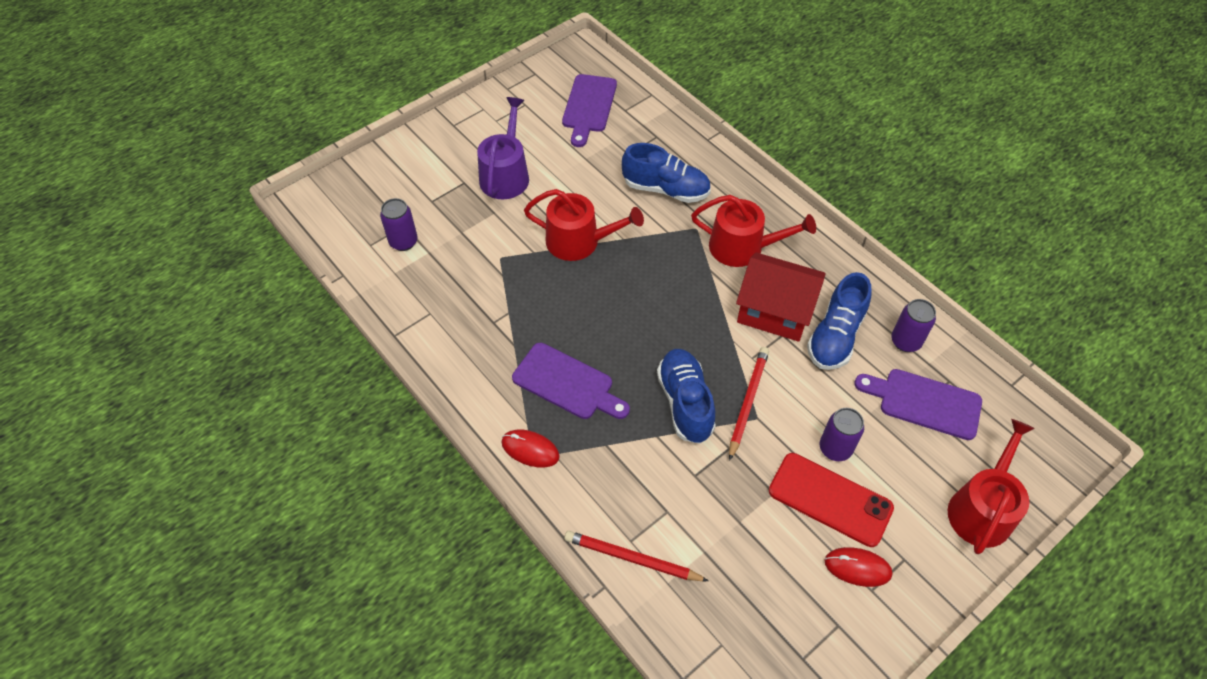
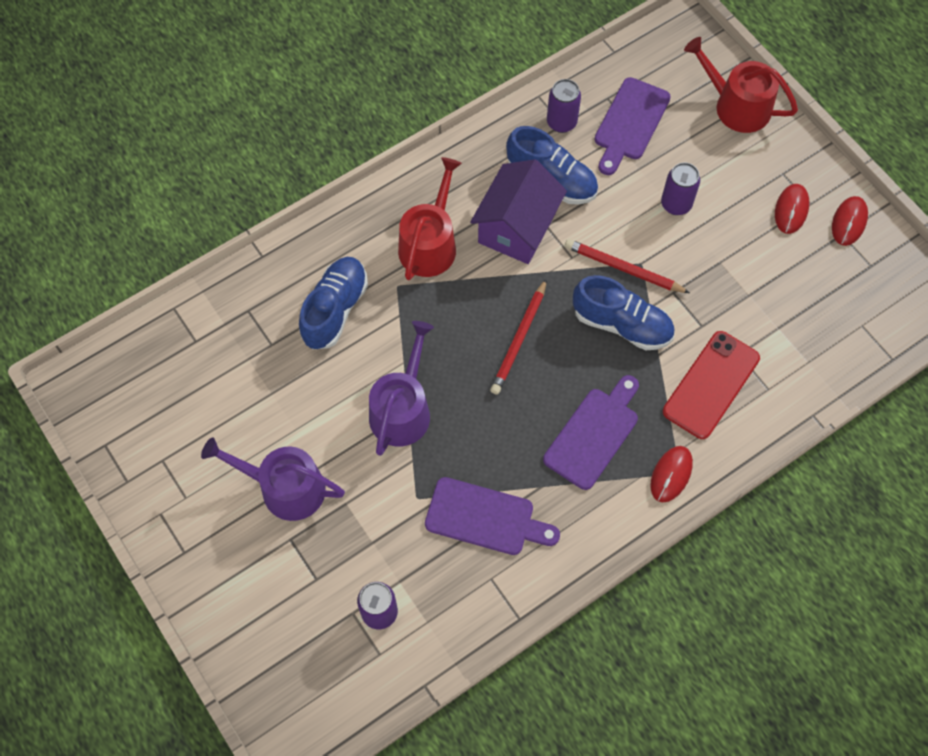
camera: 85 degrees left, 10 degrees up
(579, 241) = (402, 409): red watering can -> purple watering can
(589, 107) = (181, 382): purple cutting board -> purple cutting board (485, 517)
(632, 558) = (786, 389): red pencil -> red pencil (519, 339)
(685, 403) = (622, 324): blue shoe -> blue shoe turned 150 degrees counterclockwise
(774, 311) = (517, 227): red house -> purple house
(830, 499) = (727, 218): red phone -> red phone (711, 385)
(857, 634) = (849, 222): none -> red mouse

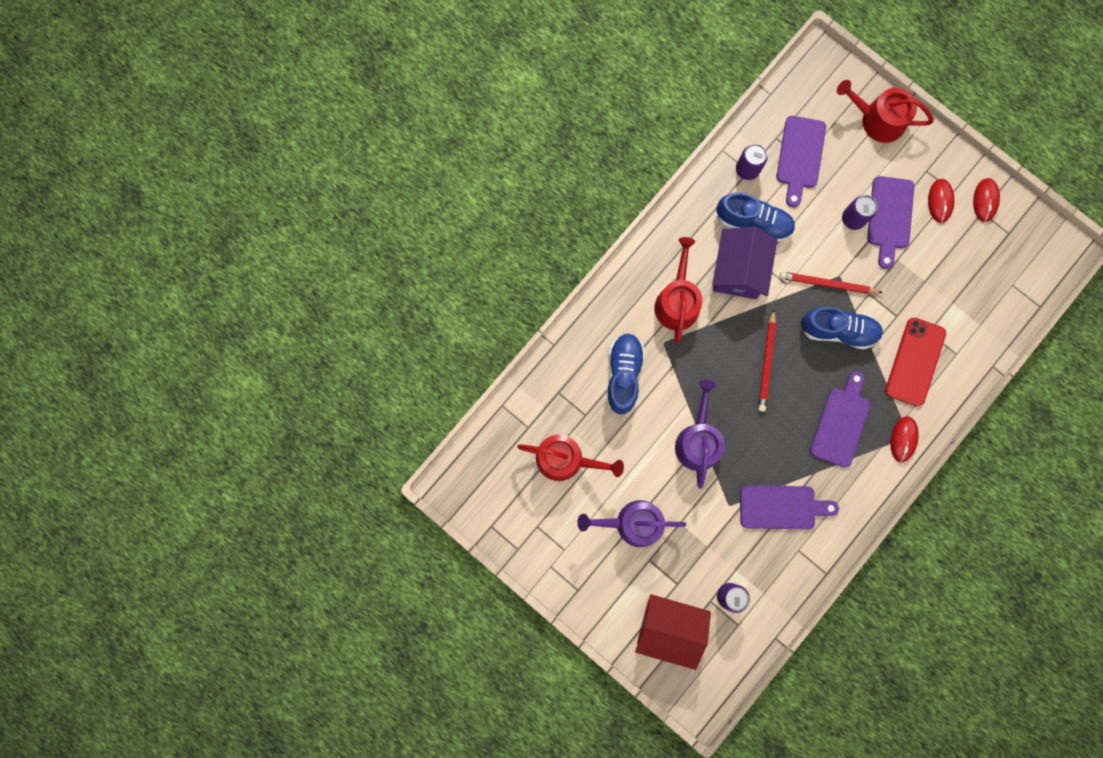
camera: 15 degrees left, 15 degrees up
(228, 389) = (565, 459): none -> red watering can
(285, 633) = (669, 628): none -> red house
(723, 212) = (890, 217): none -> purple cutting board

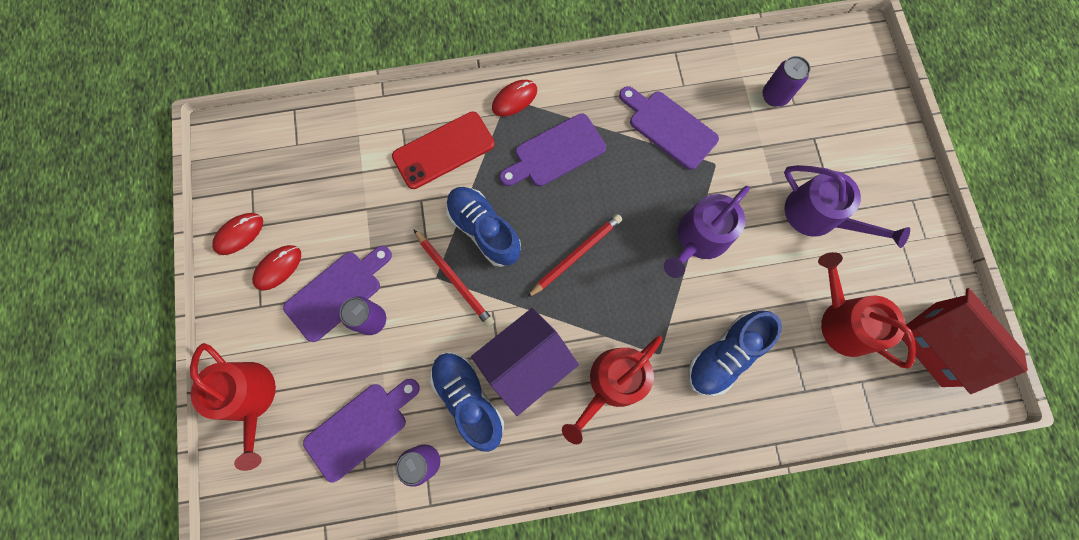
camera: 140 degrees left, 5 degrees down
(669, 628) = (848, 111): red house -> red house (938, 344)

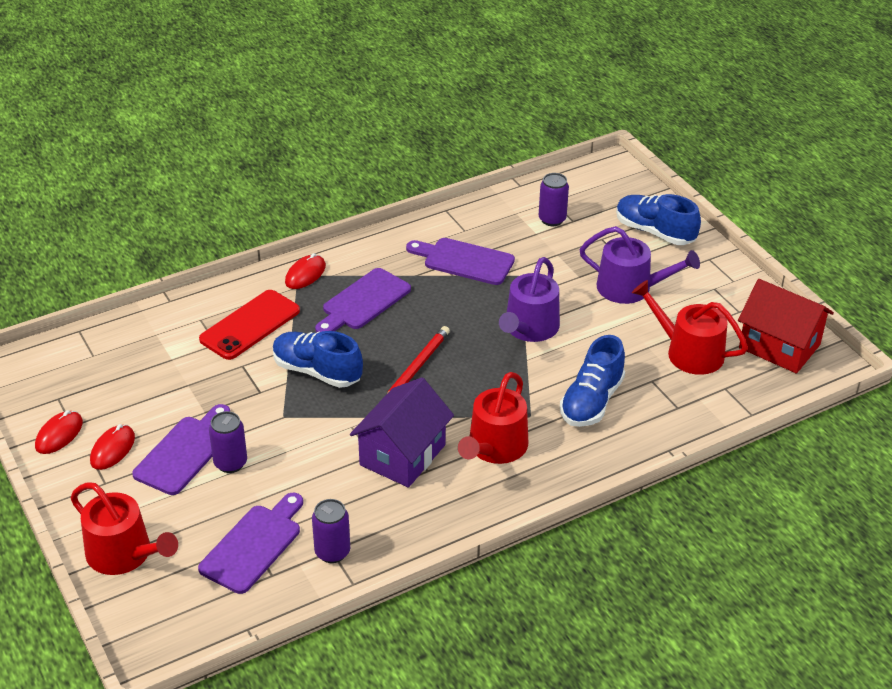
camera: 20 degrees left, 35 degrees down
(454, 279) = (302, 413): red pencil -> none
(468, 399) = (357, 495): blue shoe -> blue shoe (654, 232)

